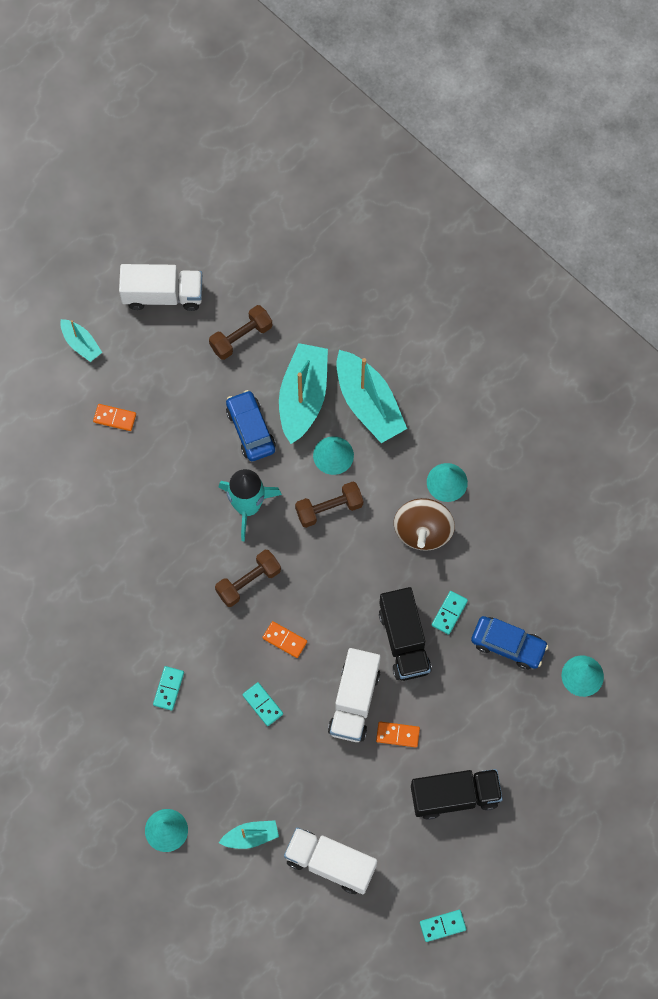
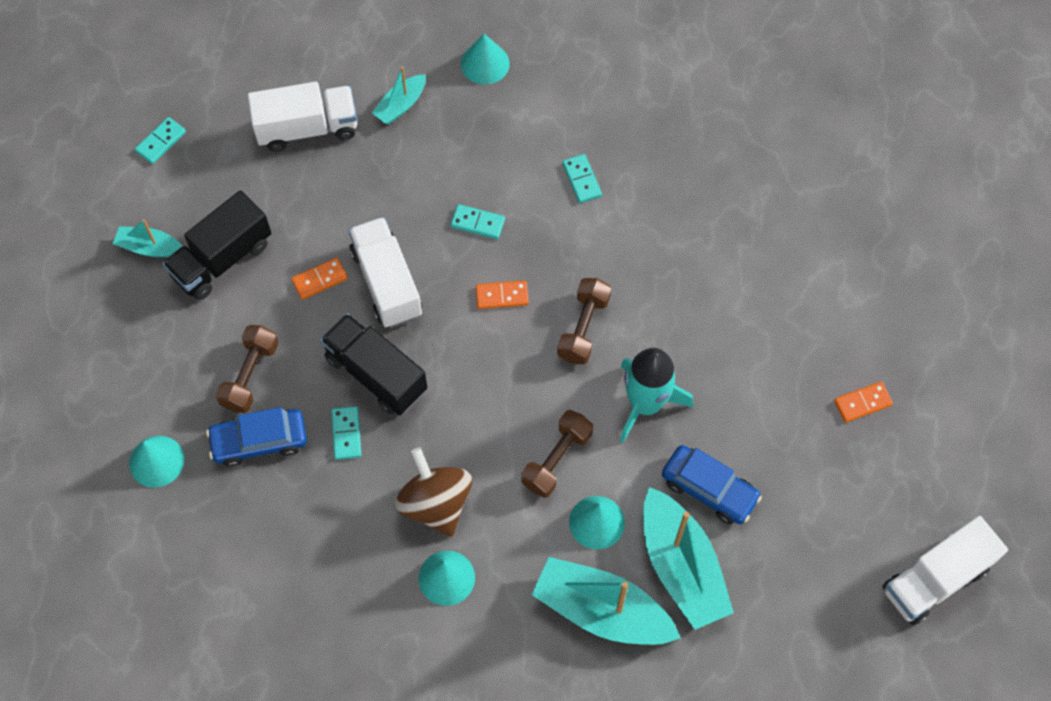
camera: 145 degrees right, 5 degrees down
(81, 344) = (970, 459): turquoise boat -> turquoise boat (150, 247)
(241, 337) = (806, 590): brown dumbbell -> brown dumbbell (250, 375)

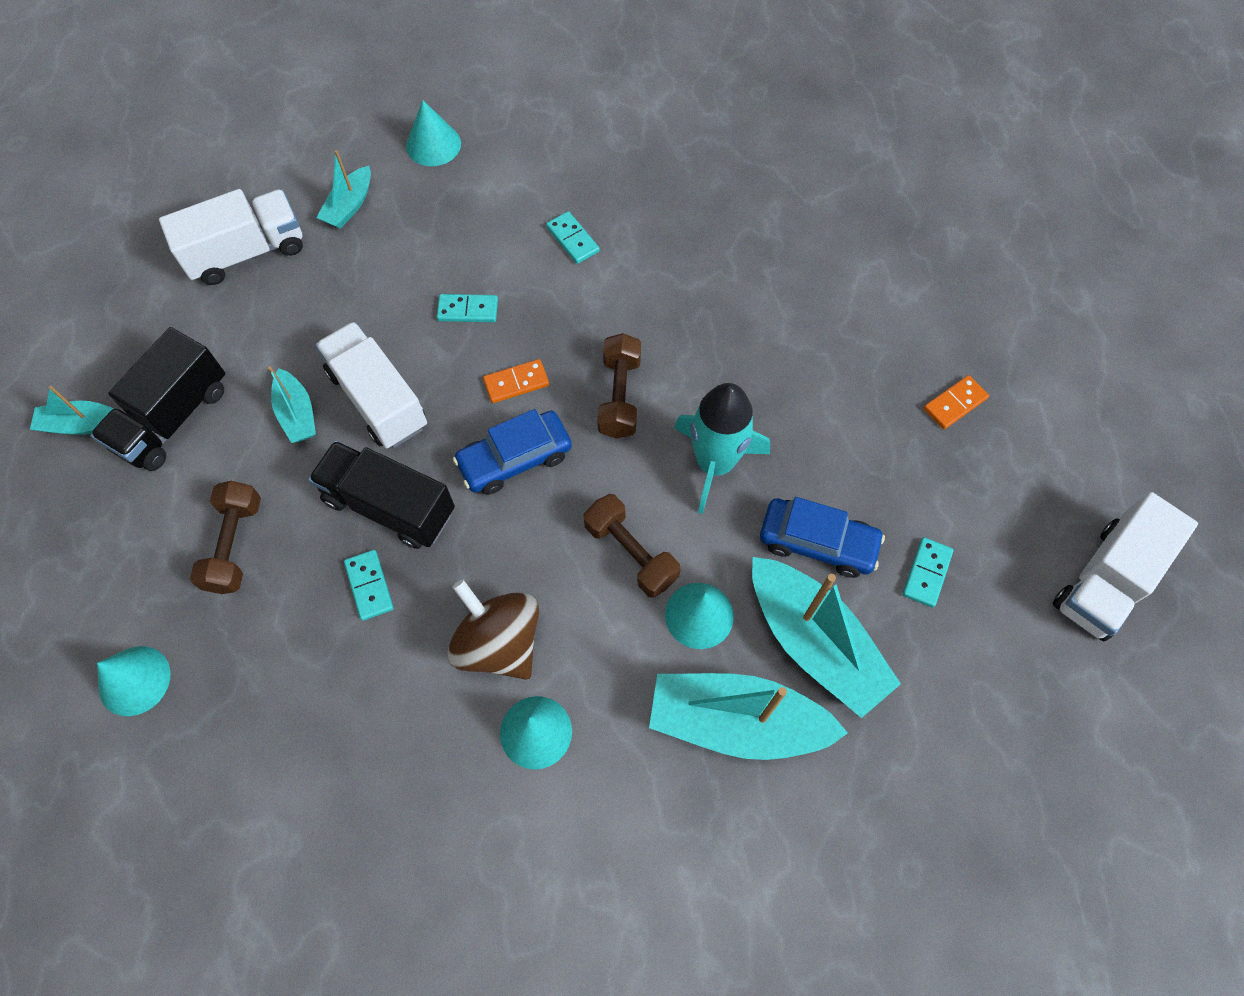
camera: 15 degrees left, 0 degrees up
(161, 142) = (74, 304): turquoise domino -> turquoise domino (926, 573)
(259, 441) = (262, 622): blue car -> blue car (515, 459)
(320, 279) = (297, 414): orange domino -> turquoise boat
(557, 459) = (631, 553): brown dumbbell -> brown dumbbell turned 60 degrees counterclockwise

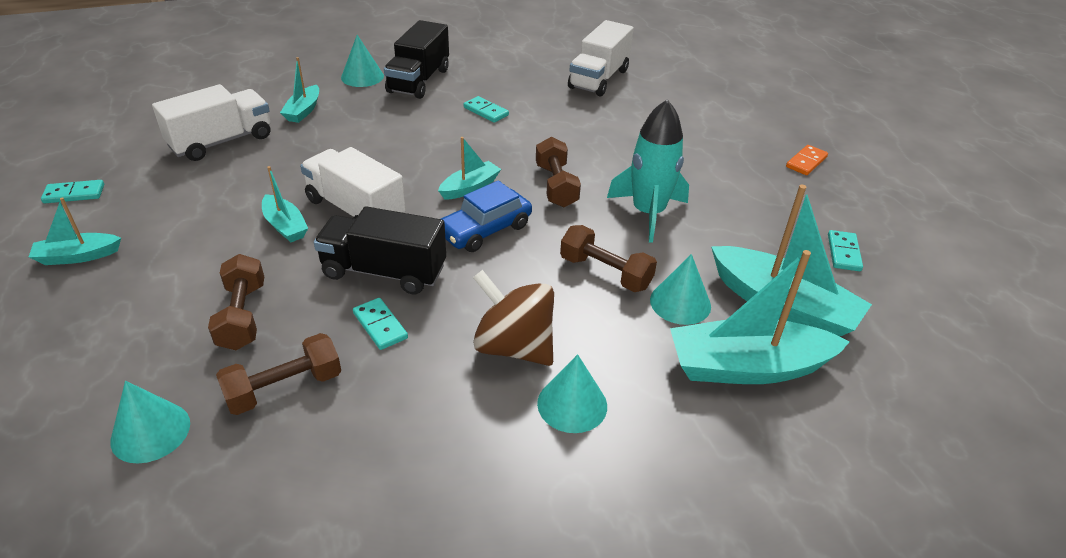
camera: 15 degrees left, 25 degrees down
(173, 418) = (169, 241): black truck -> black truck (419, 81)
(261, 652) = (284, 388): none -> brown dumbbell
(468, 310) = (416, 154): turquoise domino -> turquoise domino (74, 194)
(516, 382) = (470, 187): orange domino -> turquoise boat
(817, 542) = (751, 246): blue car -> none
(1105, 580) = (973, 239): white truck -> white truck (599, 79)

